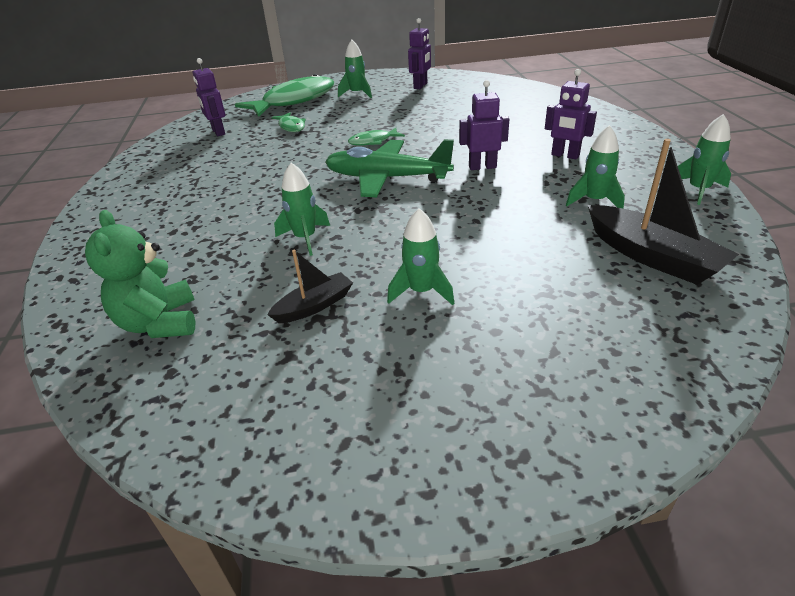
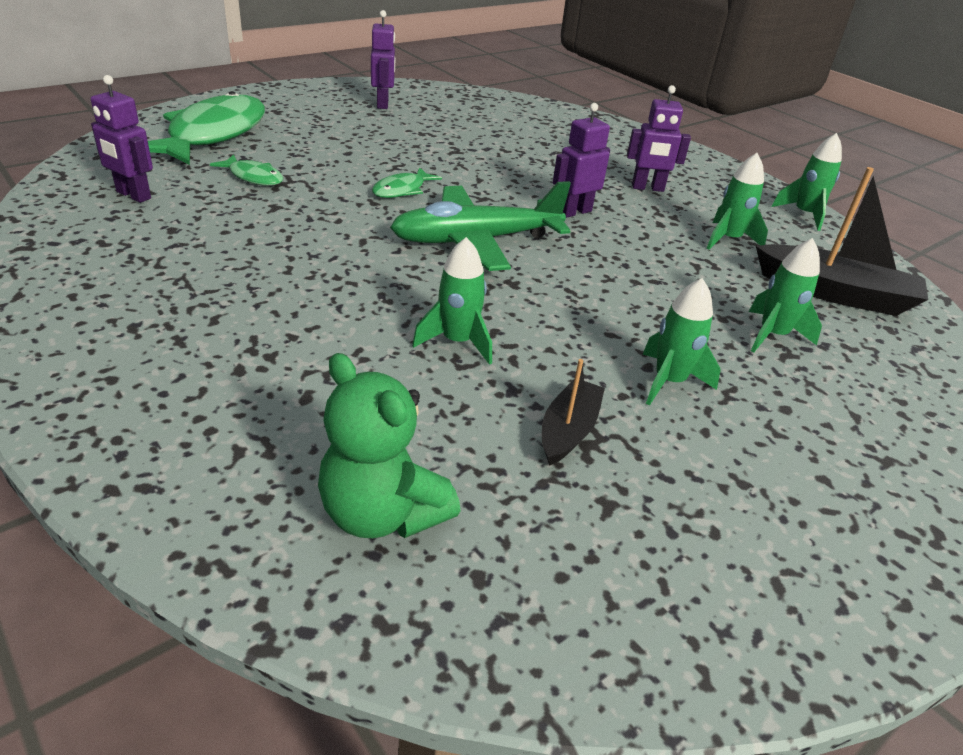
camera: 35 degrees left, 0 degrees up
(357, 94) = (302, 119): green rocket -> green rocket (772, 335)

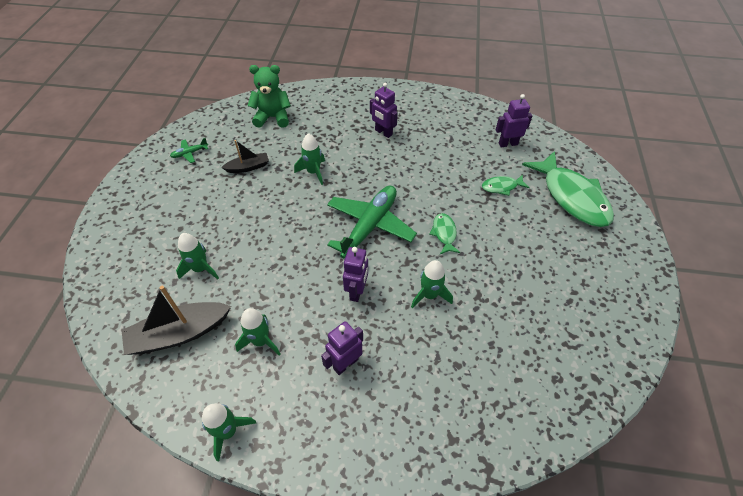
camera: 140 degrees right, 15 degrees up
(383, 104) = (591, 312): purple robot -> purple robot (383, 132)
(568, 430) = (248, 167): black boat -> black boat turned 90 degrees counterclockwise
(669, 381) = (229, 209): green rocket -> green rocket (429, 295)
(684, 564) = (189, 153): none -> green plane

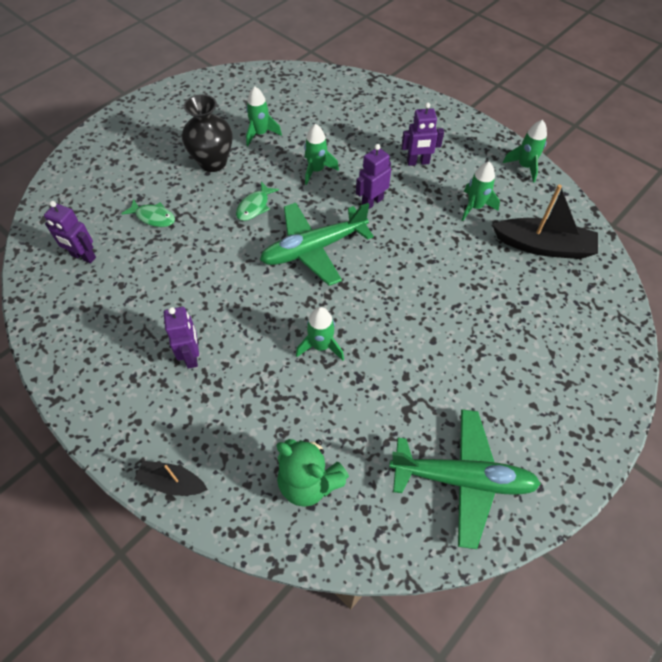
camera: 145 degrees left, 5 degrees up
(189, 153) = (463, 479): green plane -> green plane, size x2.35
(201, 269) = (504, 295): green rocket -> green rocket (260, 134)
(248, 167) = (394, 402): black boat -> black boat (172, 482)
(517, 251) = (213, 162): none -> black vase
(572, 197) = (109, 175): green fish -> none

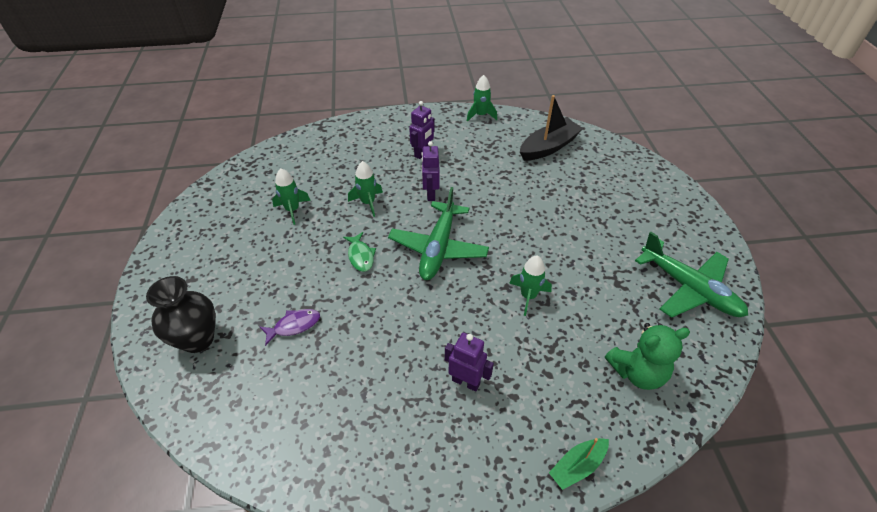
camera: 50 degrees left, 10 degrees down
(83, 257) = (278, 404): purple robot -> none
(153, 217) = (294, 325): green fish -> purple fish
(172, 482) = (577, 466): black boat -> green boat
(213, 162) = (284, 254): black vase -> black vase (198, 339)
(463, 479) = (689, 289): green plane -> green plane turned 90 degrees clockwise
(475, 207) = (488, 153): green rocket -> none

